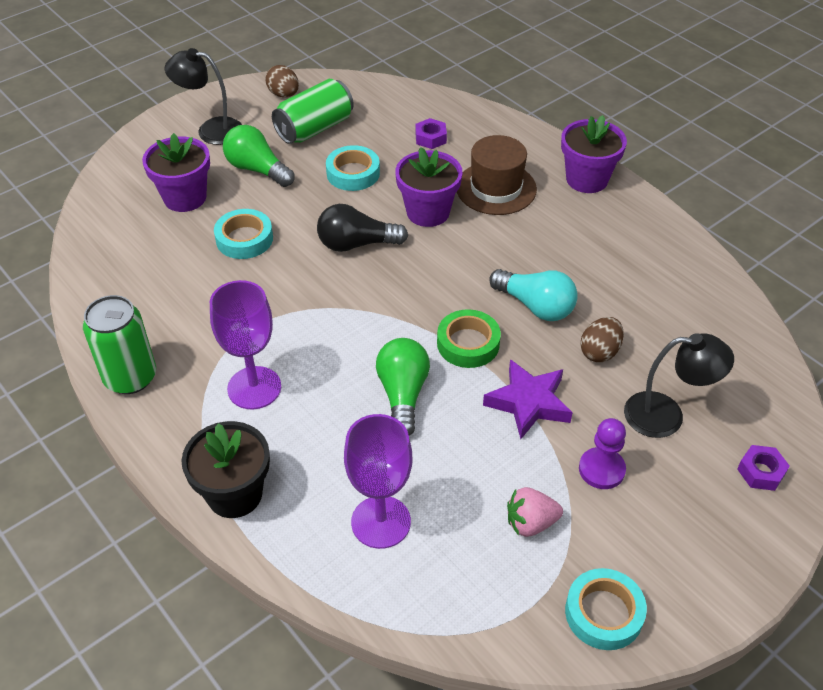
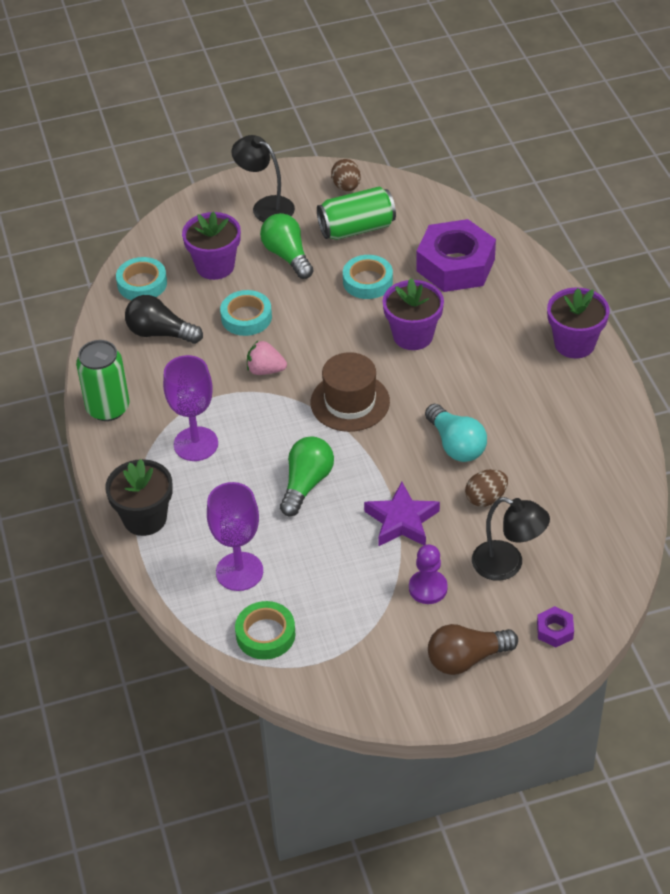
camera: 25 degrees right, 0 degrees up
(356, 244) = (336, 348): black light bulb -> black light bulb (160, 333)
(430, 138) = (455, 265): purple nut -> purple nut, size x2.39
(468, 343) = (381, 459): green tape -> green tape (265, 634)
(496, 188) = (486, 330): brown hat -> brown hat (350, 402)
(530, 523) = (349, 608): pink strawberry -> pink strawberry (265, 370)
(603, 613) = (365, 685): turquoise tape -> turquoise tape (142, 283)
(693, 538) = (466, 659): none -> brown light bulb

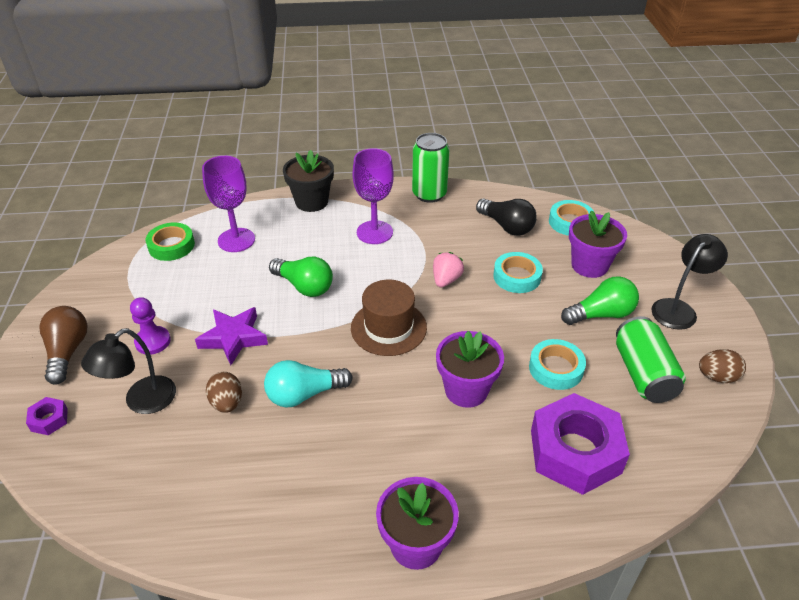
camera: 100 degrees right, 5 degrees down
(160, 333) = (507, 226): black light bulb -> black light bulb turned 105 degrees clockwise

